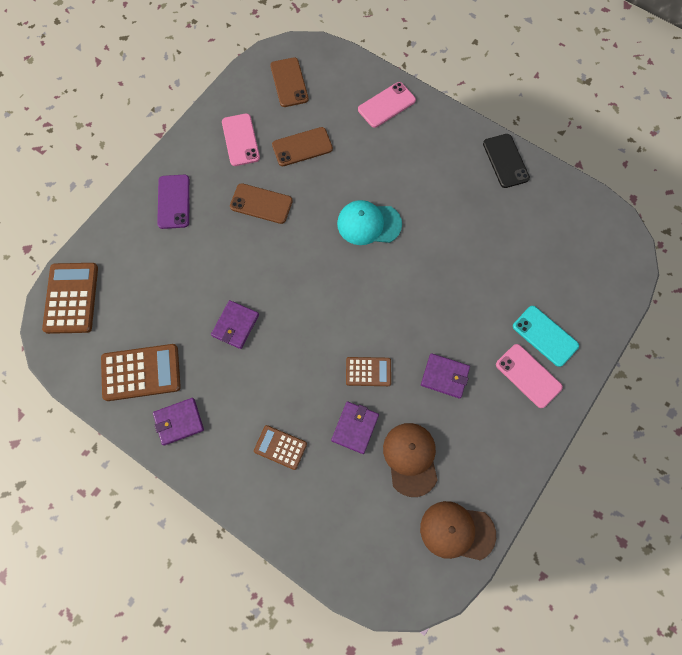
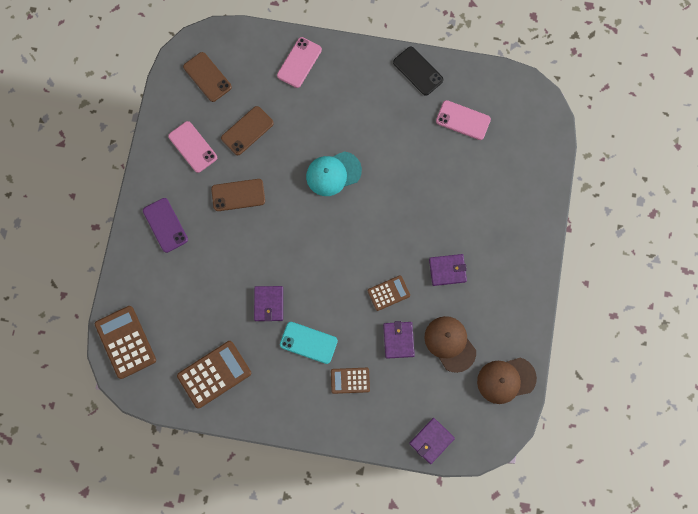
camera: 25 degrees left, 5 degrees up
(179, 422) = (264, 397): purple wallet -> purple wallet (431, 441)
(528, 376) = (509, 241): pink phone -> pink phone (463, 120)
(545, 336) = (508, 204): turquoise phone -> turquoise phone (308, 342)

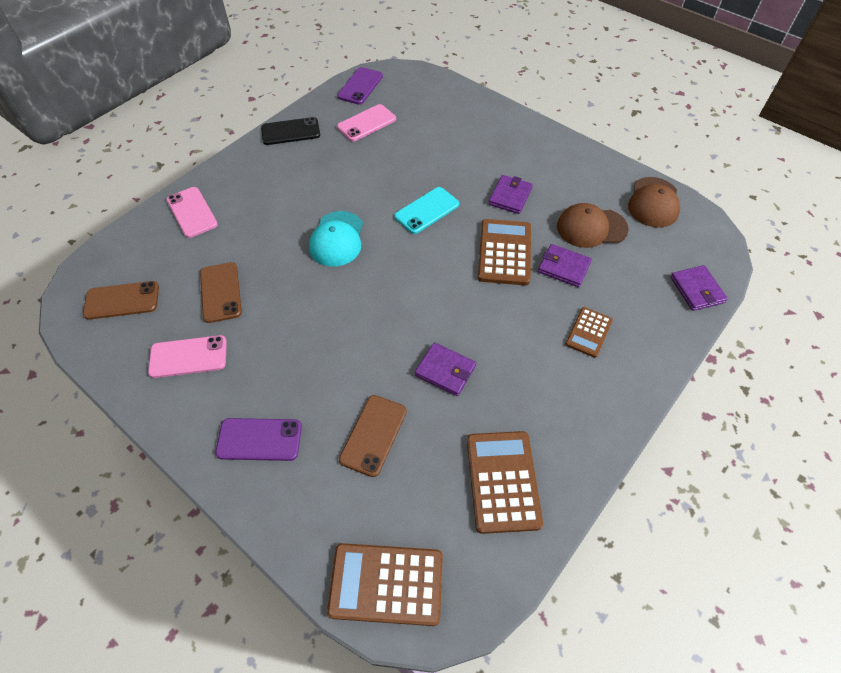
camera: 60 degrees left, 20 degrees down
(238, 195) = (288, 338): brown phone -> brown phone (373, 435)
(308, 342) = (519, 352): turquoise phone -> turquoise phone (427, 210)
(388, 293) = (504, 252): brown calculator -> brown calculator, size x1.69
(504, 87) = (360, 86): none -> purple phone

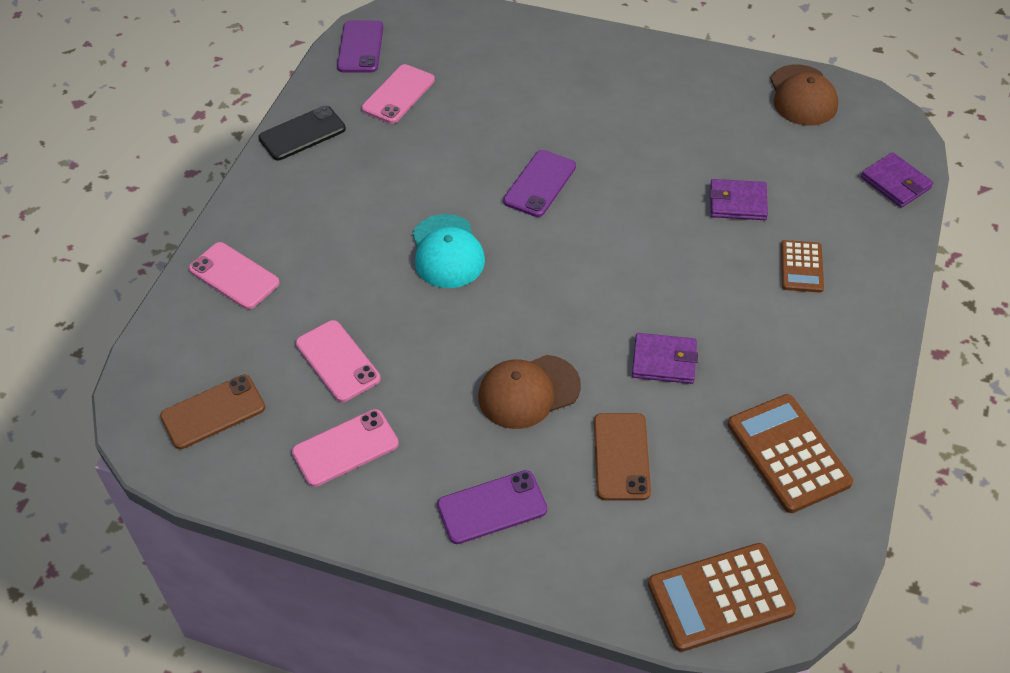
camera: 20 degrees left, 5 degrees down
(221, 292) = (337, 361): brown phone -> pink phone
(427, 210) = (540, 184): turquoise phone -> purple phone
(504, 252) = (660, 206): brown calculator -> none
(510, 196) = (631, 137): purple wallet -> none
(591, 228) = (746, 147): brown cap -> brown cap (528, 392)

